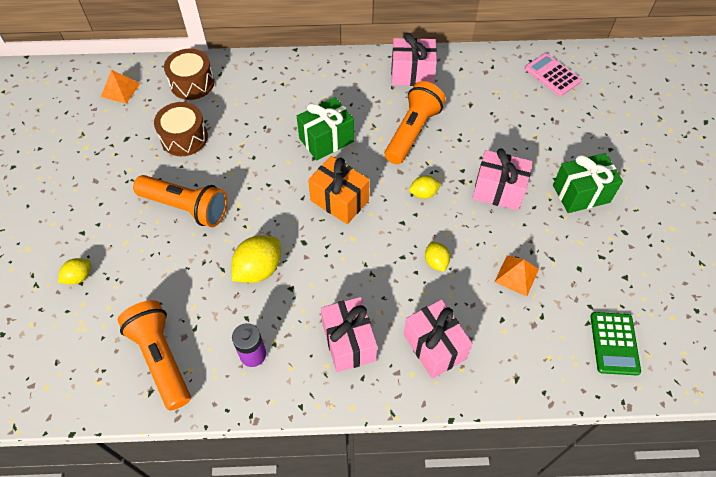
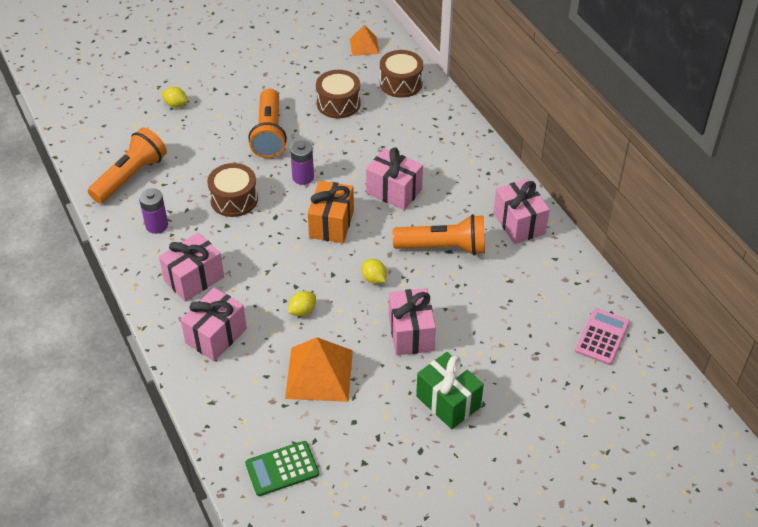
camera: 65 degrees right, 10 degrees down
(259, 269) = (234, 199): yellow lemon -> brown drum
(265, 201) = (303, 177): none -> purple battery
(326, 140) = (394, 191): green gift -> pink gift
(516, 275) = (319, 374): orange pyramid -> orange pyramid, size x1.77

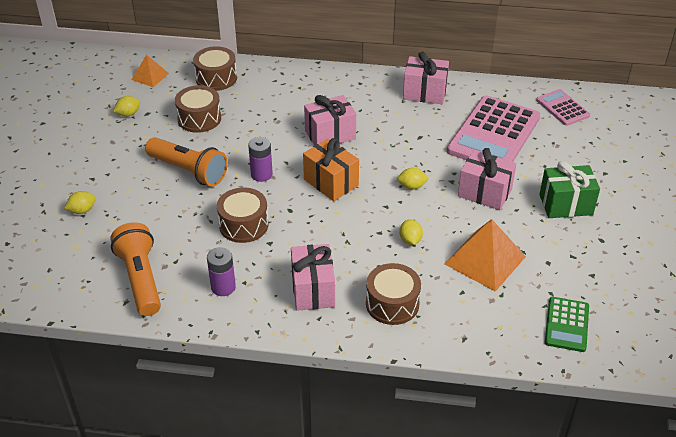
camera: 55 degrees left, 5 degrees down
(216, 336) = (392, 304): pink gift -> brown drum
(305, 62) = (128, 114): none -> yellow lemon
(443, 247) = (413, 138): orange flashlight -> none
(504, 302) = (494, 134): none -> pink calculator

